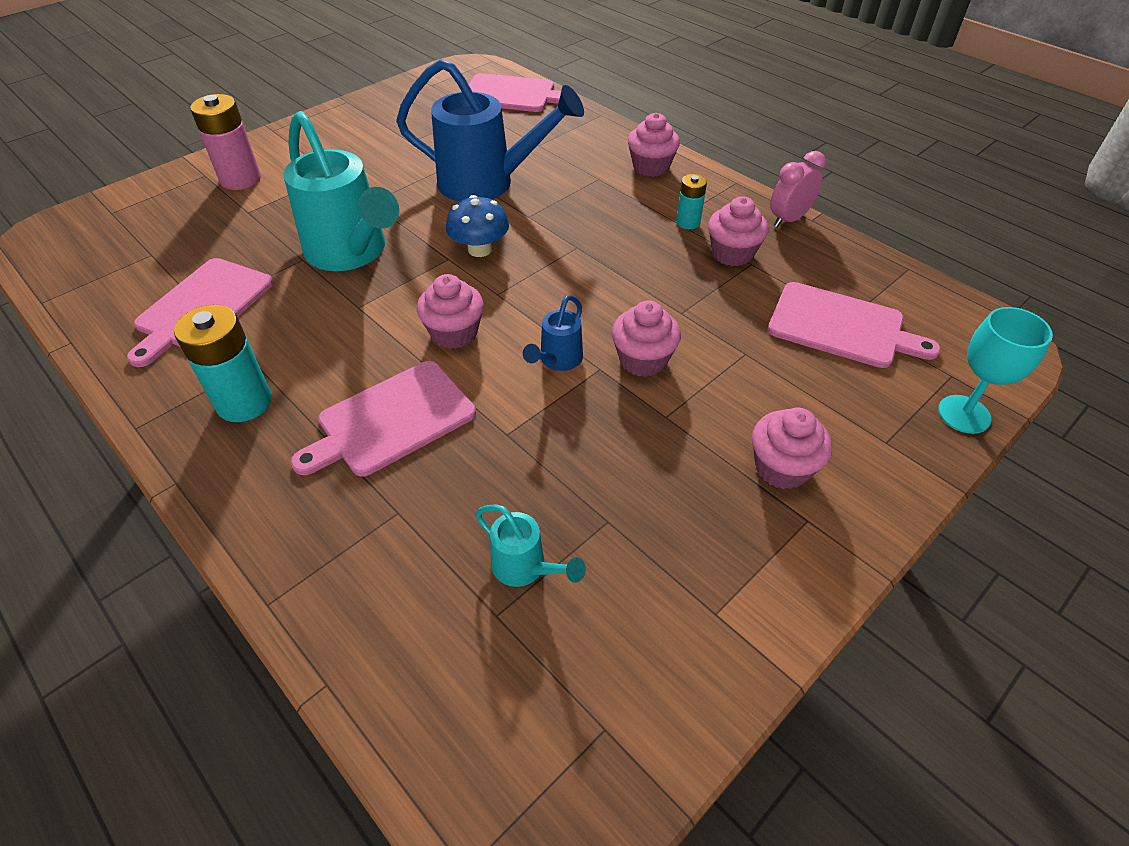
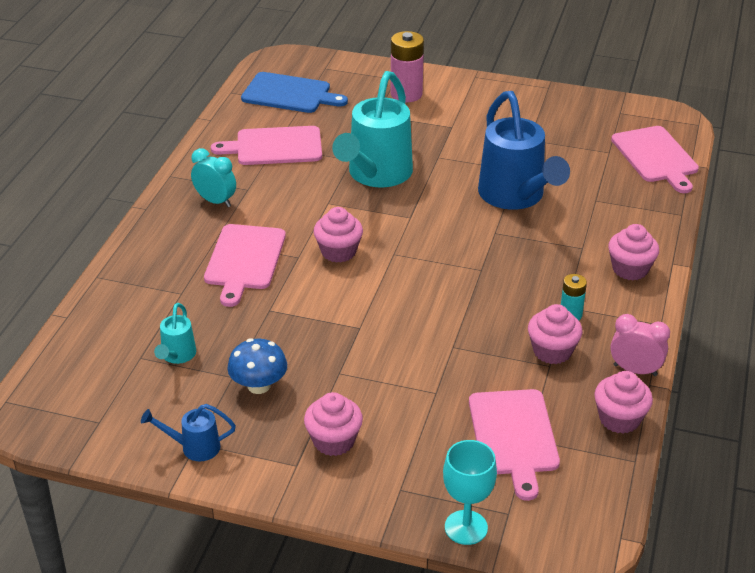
camera: 60 degrees right, 10 degrees down
(118, 256) = (290, 94): none -> blue cutting board
(244, 402) = (215, 201): turquoise battery -> turquoise clock
(391, 420) = (244, 260): pink cutting board -> pink cutting board turned 105 degrees counterclockwise
(479, 249) = (433, 226): blue mushroom -> blue mushroom (259, 385)
(557, 360) = (351, 306): blue watering can -> blue watering can (194, 447)
(643, 360) = (385, 344): pink cupcake -> pink cupcake (619, 419)

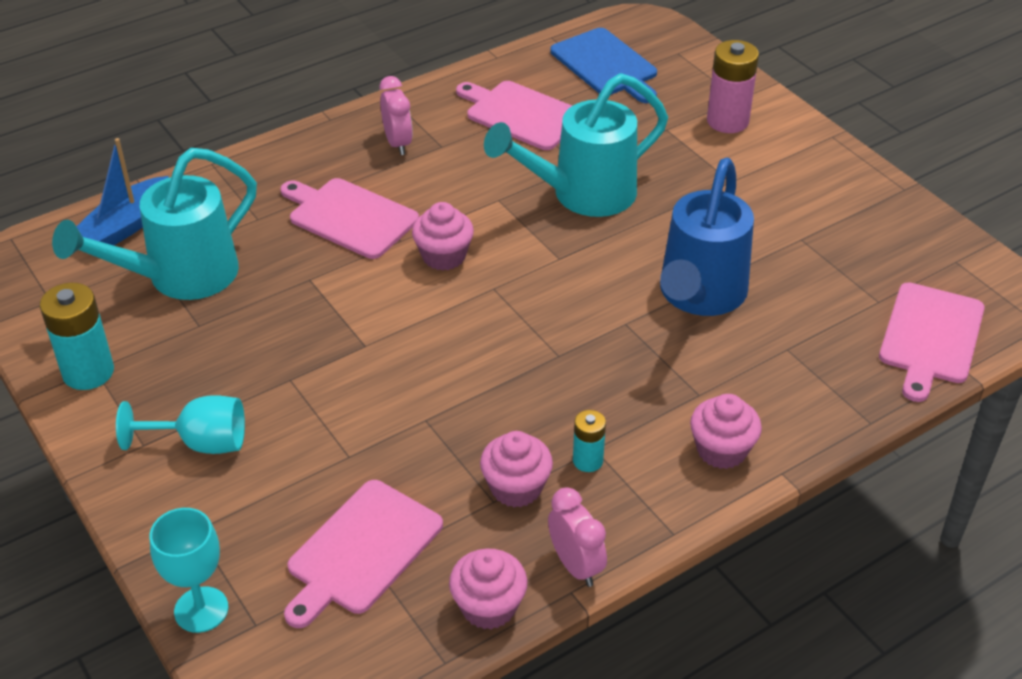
camera: 40 degrees right, 5 degrees up
(88, 346) = (127, 225): none -> blue boat
(177, 356) = (180, 277): turquoise watering can -> turquoise watering can, size x2.20
(194, 447) = (88, 372): blue watering can -> turquoise battery
(215, 201) = (398, 143): turquoise clock -> pink clock
(244, 260) = (349, 217): pink cutting board -> pink cutting board turned 75 degrees clockwise
(259, 385) = (208, 348): blue mushroom -> none
(334, 441) = (201, 443): pink cupcake -> turquoise goblet

